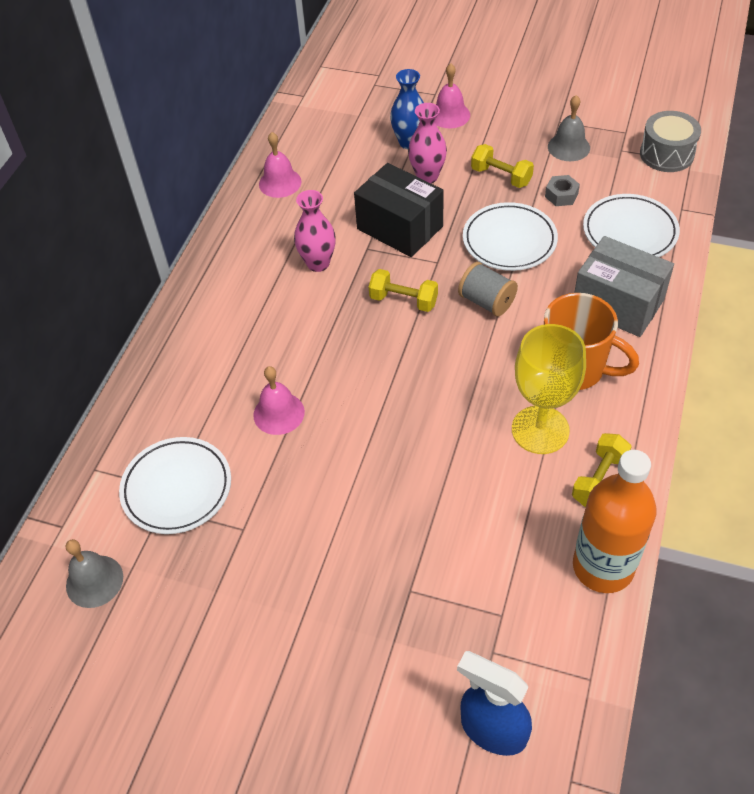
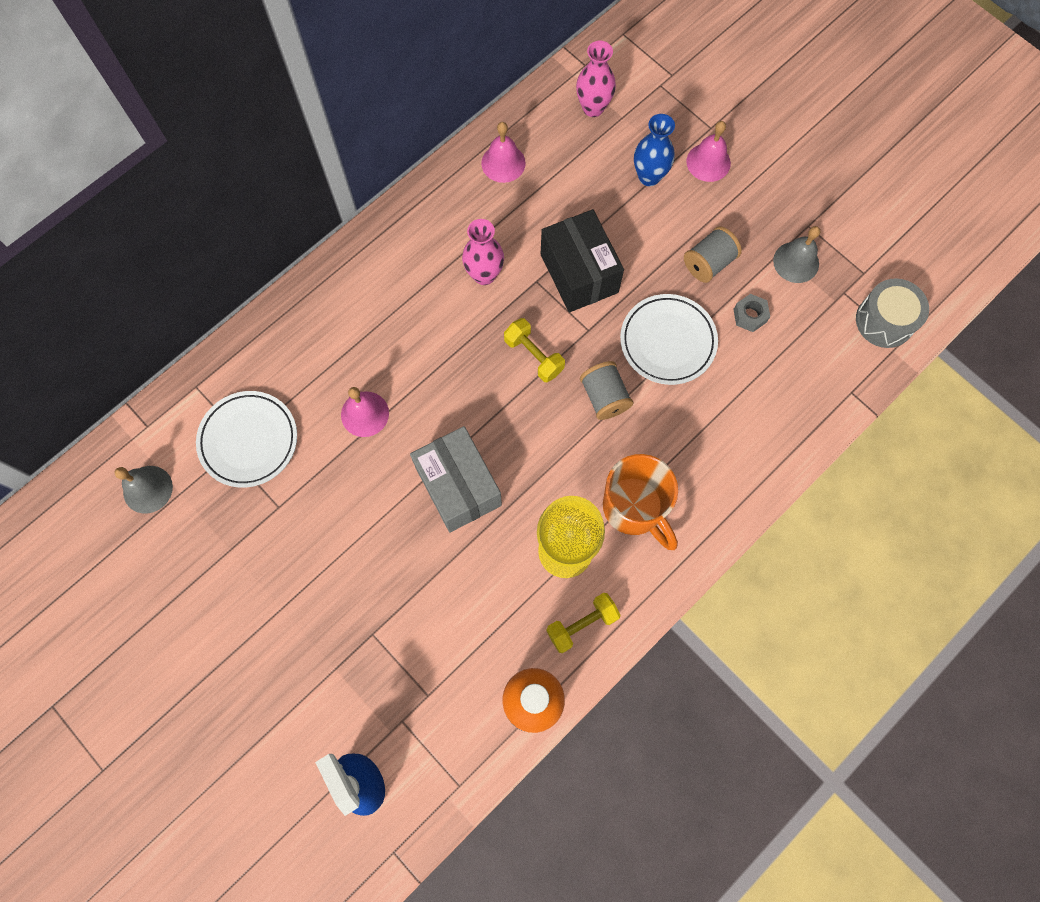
camera: 25 degrees right, 20 degrees up
(427, 176) = (640, 227): pink vase -> pink vase (593, 108)
(501, 176) = (708, 263): yellow dumbbell -> grey spool
(617, 304) = (718, 463): grey box -> grey box (458, 486)
(629, 232) = (784, 391): white plate -> none

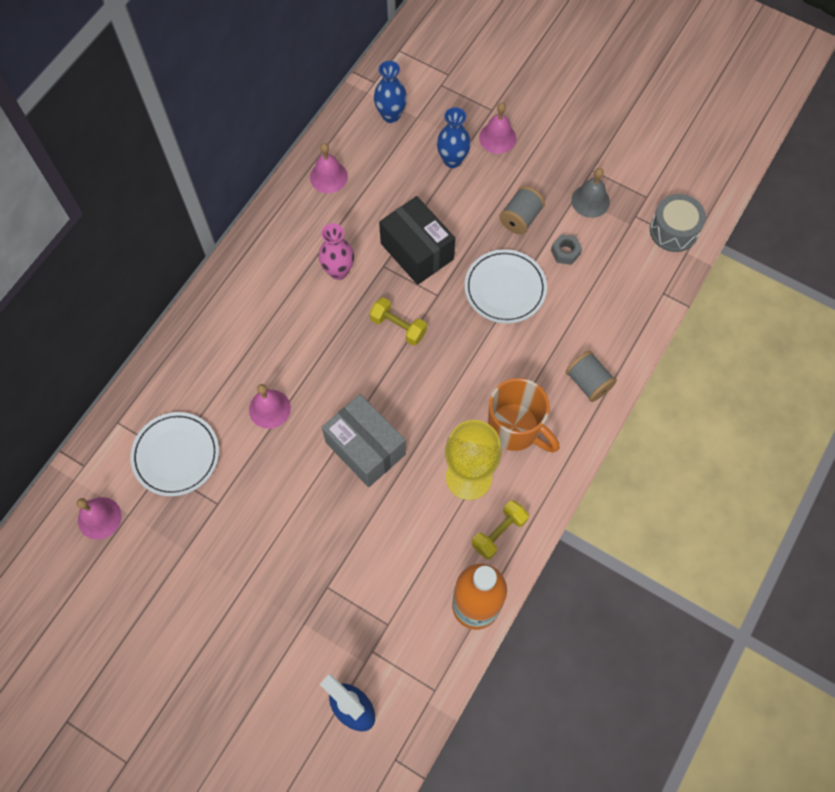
camera: 15 degrees left, 5 degrees down
(148, 489) = (99, 518): grey bell -> pink bell
(593, 108) = (391, 115): pink vase -> blue vase
(604, 397) = (466, 345): grey spool -> grey spool (588, 382)

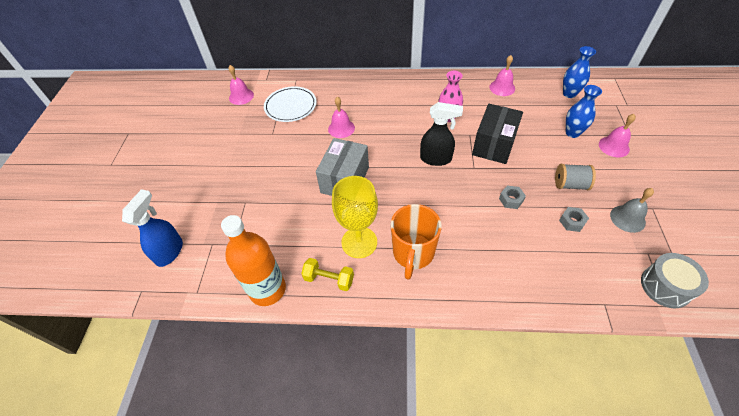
camera: 65 degrees right, 15 degrees down
(398, 327) = (436, 159): yellow dumbbell -> black spray bottle
(505, 288) = (511, 200): white plate -> grey nut
(588, 382) = (484, 284): grey spool -> none

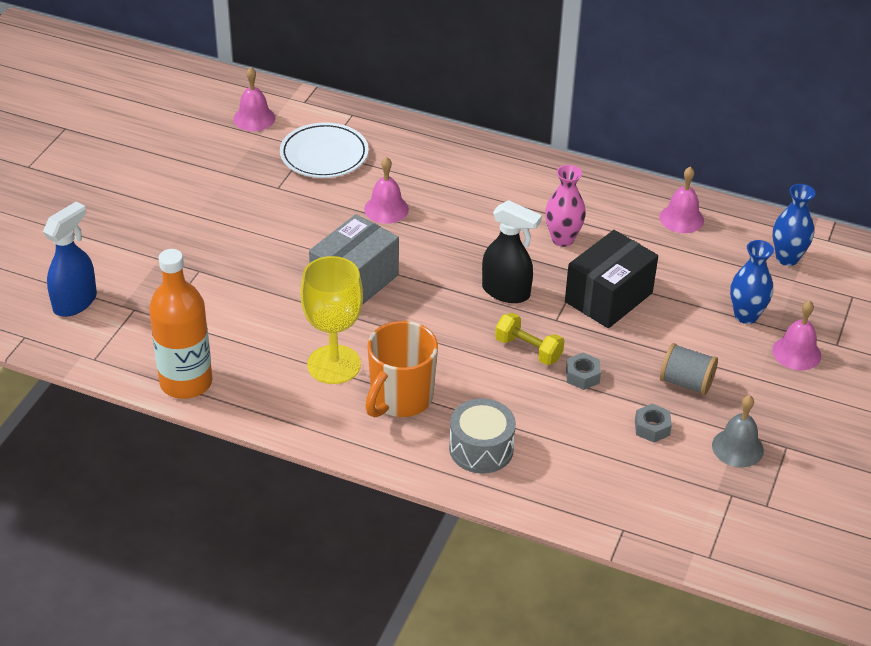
camera: 15 degrees right, 10 degrees down
(329, 279) = (271, 395): yellow dumbbell -> yellow dumbbell (528, 350)
(665, 286) = (723, 536): grey drum -> grey drum (481, 449)

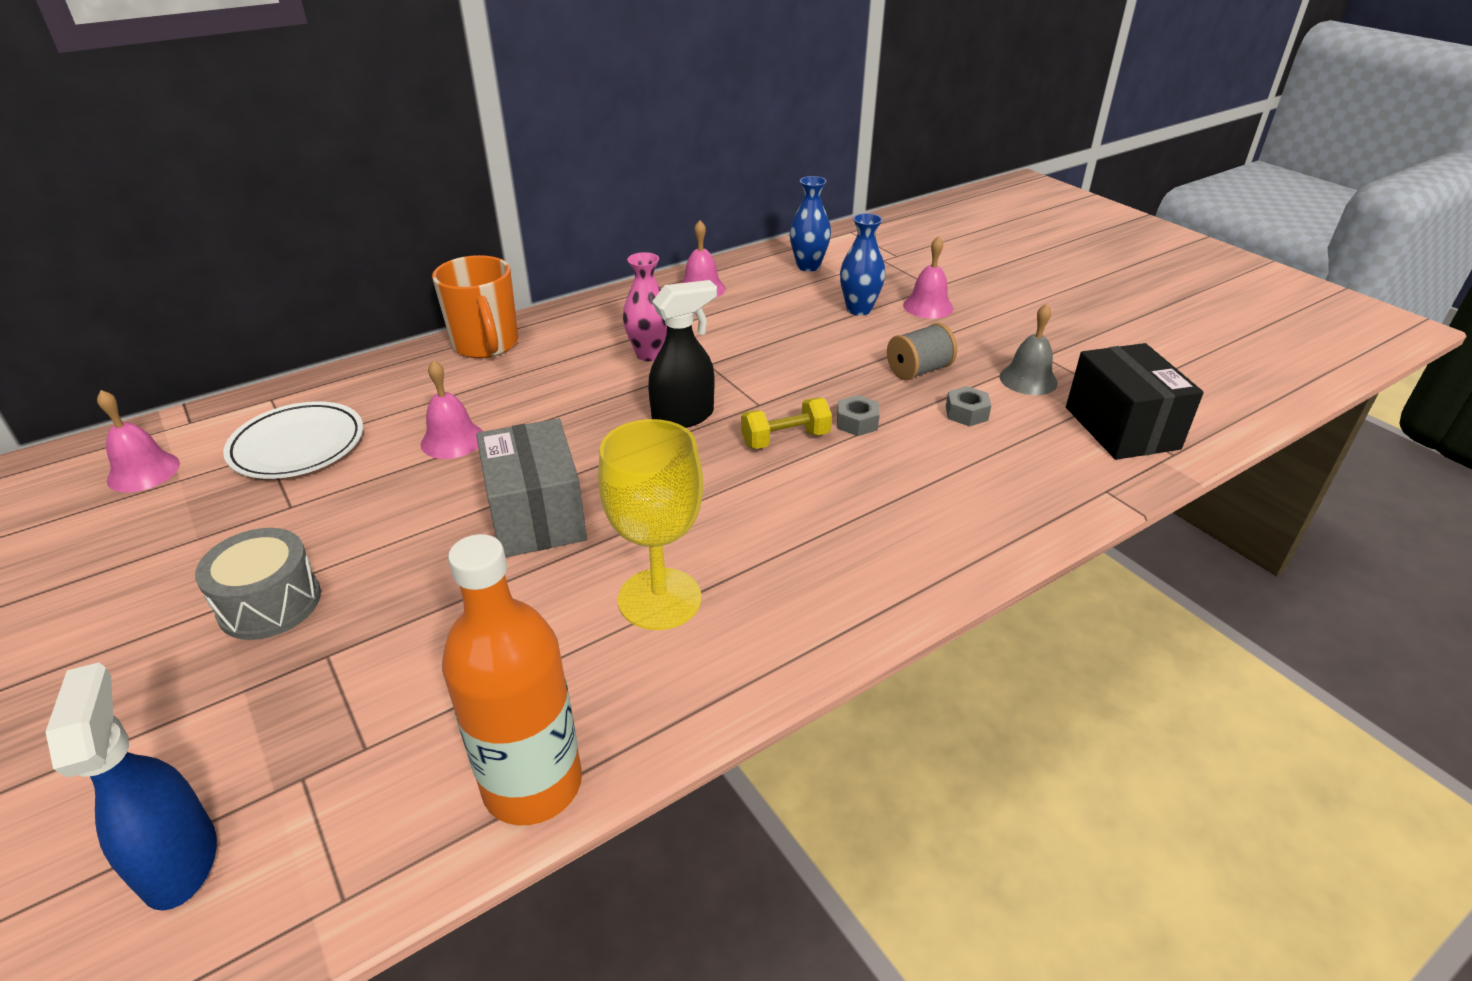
camera: 55 degrees left, 5 degrees down
(400, 399) = (776, 566): orange mug -> orange mug (486, 345)
(481, 449) = (913, 537): grey drum -> grey drum (270, 603)
(608, 297) = (760, 363): black box -> black box (1121, 428)

